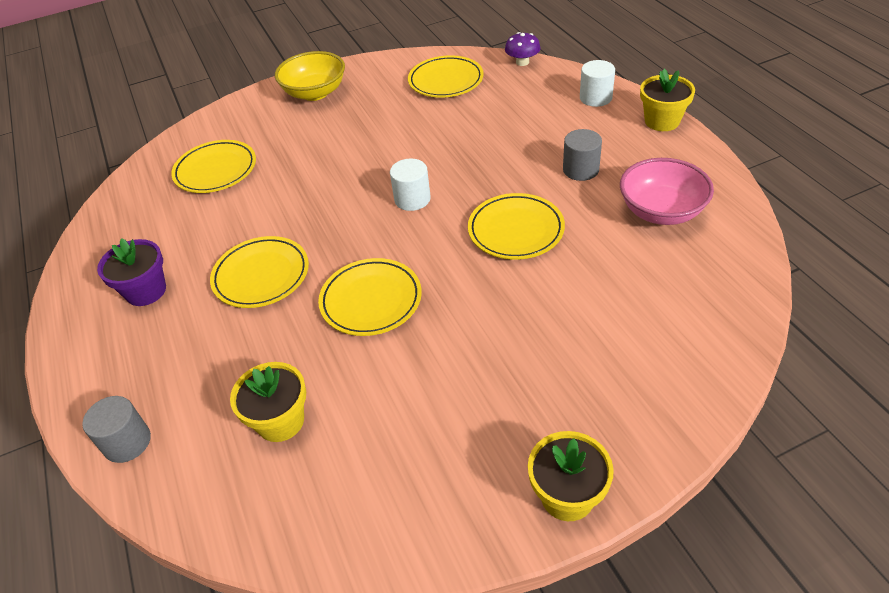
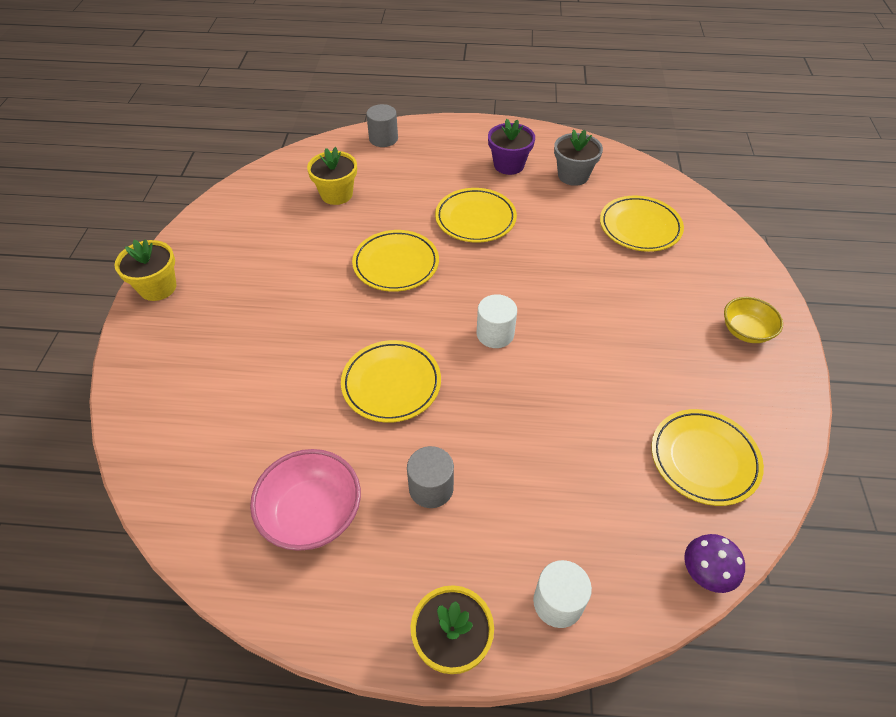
camera: 115 degrees right, 5 degrees up
(147, 236) = (573, 175): none -> grey flower pot
(315, 93) = (745, 331): yellow bowl -> yellow bowl, size x0.65

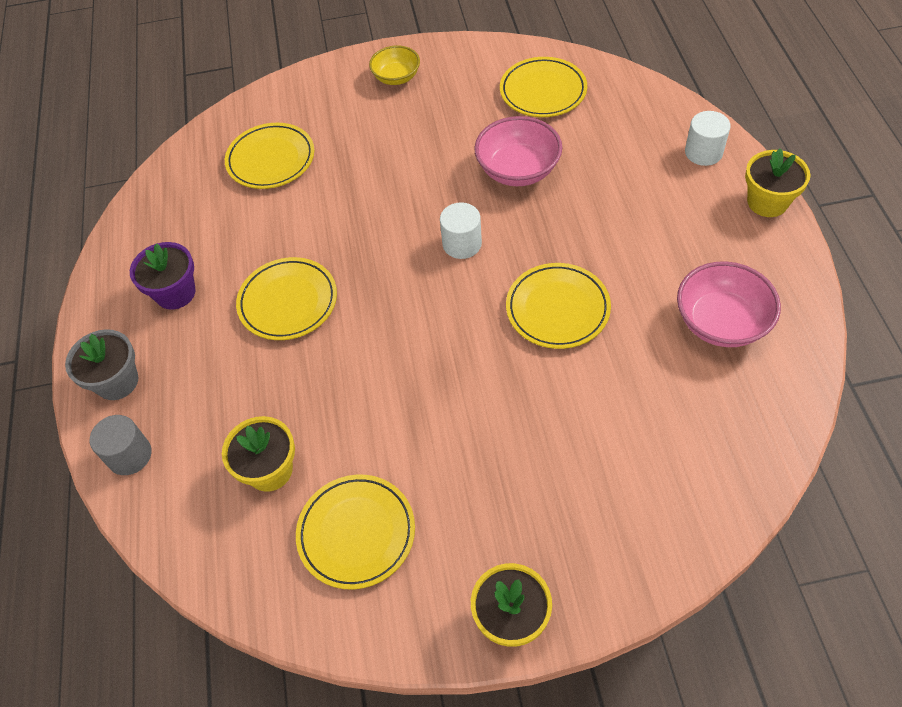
camera: 100 degrees left, 5 degrees up
(396, 264) = (387, 358): yellow plate -> yellow plate (356, 533)
(431, 488) = (652, 247): grey cylinder -> none
(573, 175) = (188, 227): grey flower pot -> grey flower pot (117, 381)
(578, 400) = (518, 170): none -> pink bowl
(706, 572) = (637, 83): purple mushroom -> none

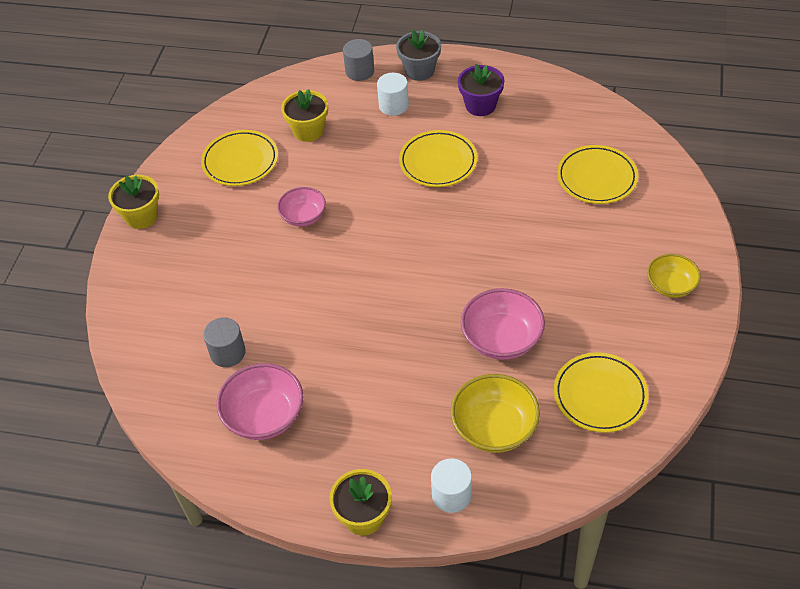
camera: 110 degrees right, 5 degrees down
(429, 407) = (303, 217): none -> pink bowl
(462, 244) = (438, 275): white cylinder -> white cylinder (393, 105)
(557, 309) = (340, 315): yellow plate -> none
(618, 146) = (494, 428): none -> yellow bowl
(667, 394) = (228, 353): none -> grey cylinder

